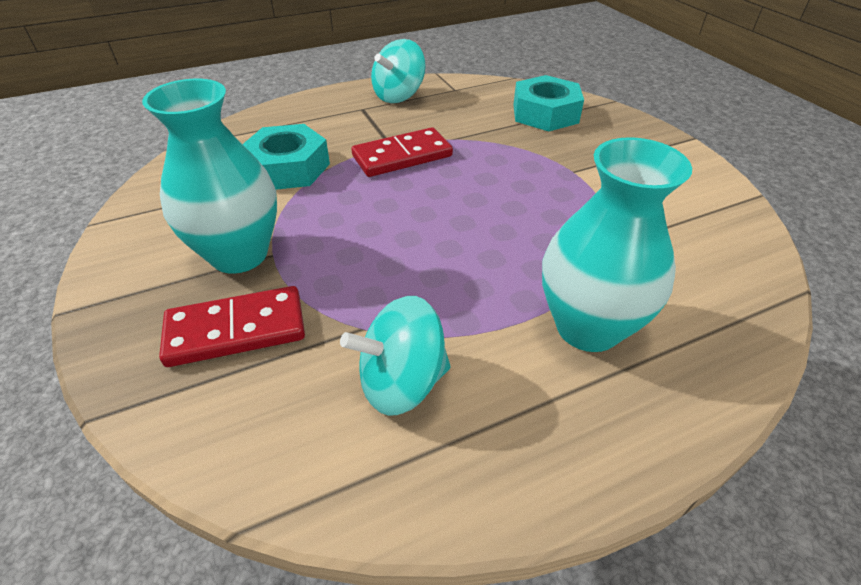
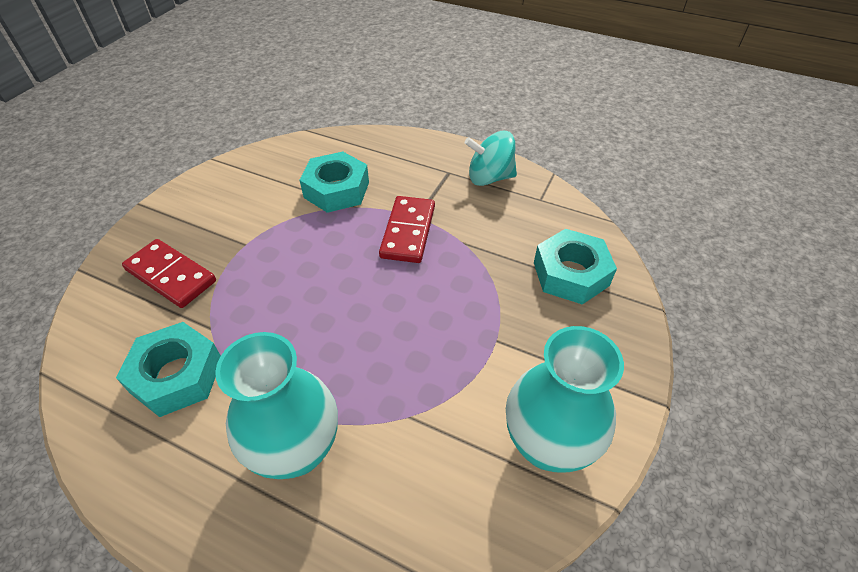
camera: 50 degrees right, 5 degrees up
(239, 254) = (233, 231): turquoise vase -> turquoise vase (547, 444)
(401, 382) = (177, 375): turquoise spinning top -> turquoise nut
(402, 156) = (408, 231): red domino -> red domino turned 75 degrees clockwise

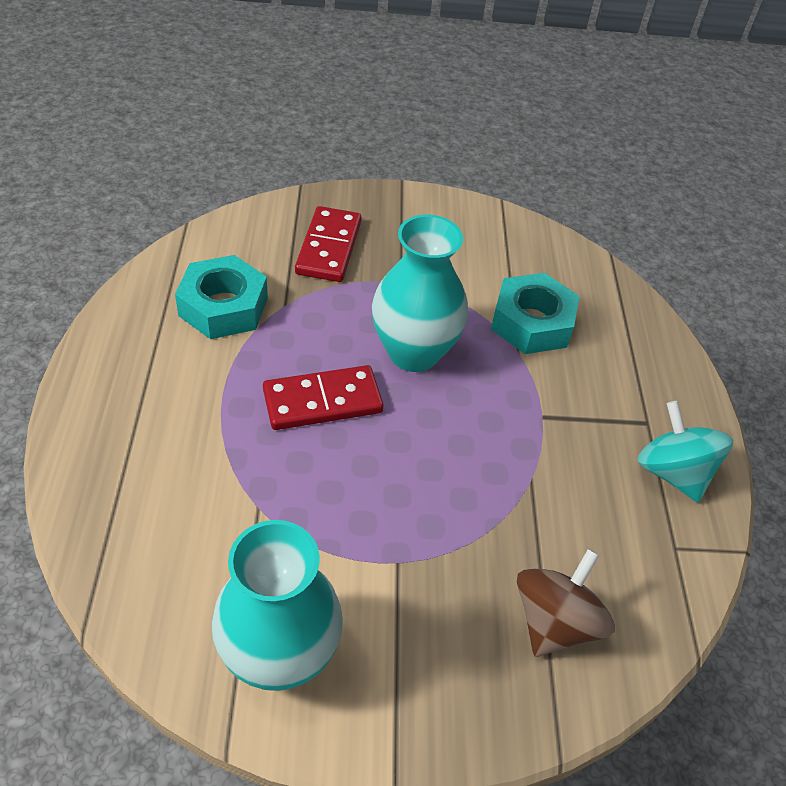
camera: 60 degrees right, 0 degrees up
(297, 450) = (185, 428): turquoise vase -> turquoise vase (413, 352)
(408, 231) = (511, 416): red domino -> red domino (322, 401)
(570, 274) = (555, 622): turquoise nut -> brown spinning top

